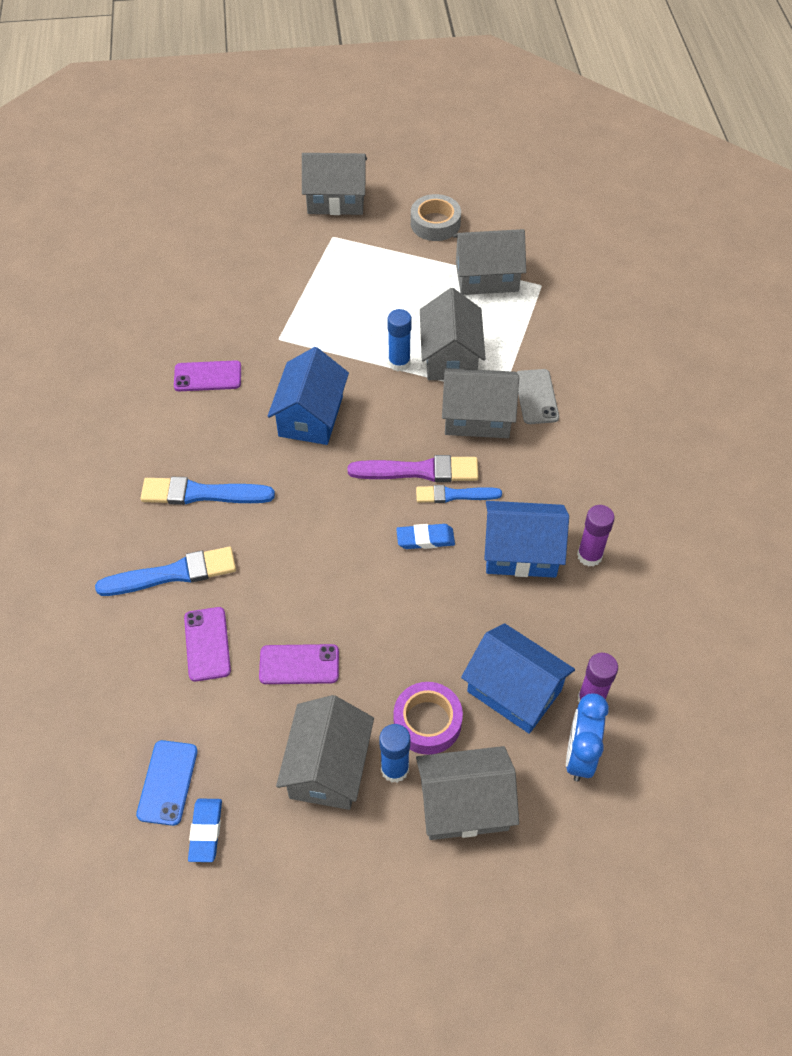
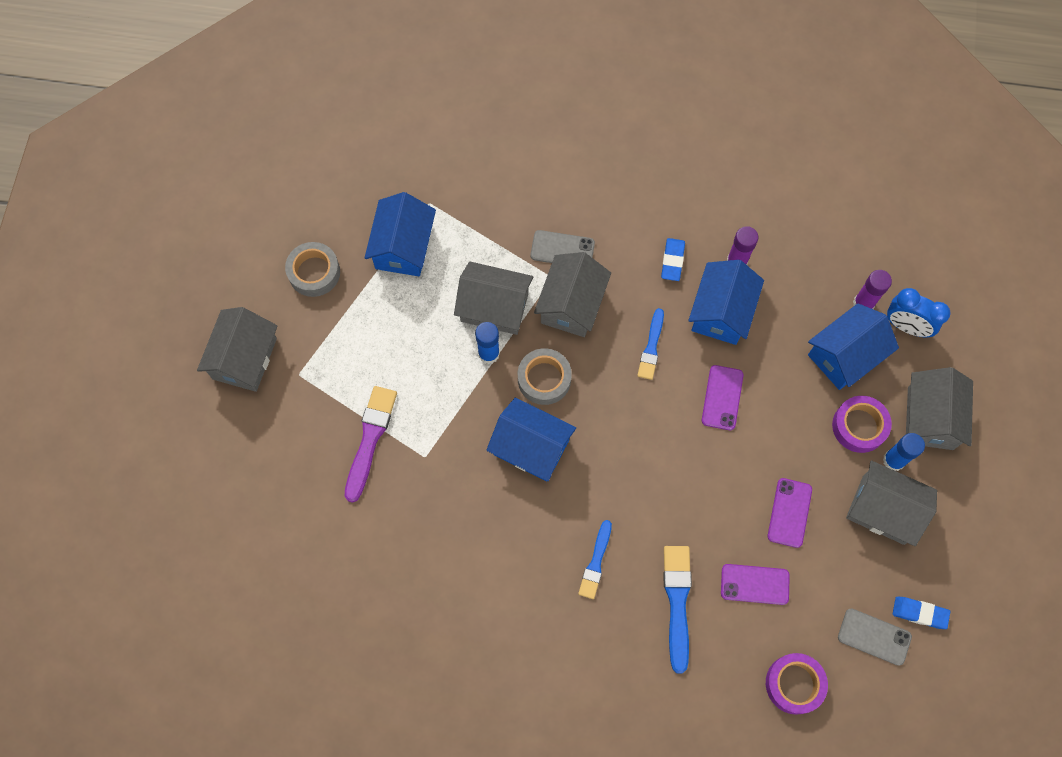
camera: 75 degrees left, 15 degrees up
(99, 705) = (794, 684): none -> purple tape
(167, 782) = (874, 637): blue phone -> grey phone
(202, 493) = (596, 562): blue brush -> blue brush, size x0.65
(207, 376) = (454, 533): purple phone -> purple phone (722, 397)
(387, 411) = (544, 379): none -> grey tape
(419, 471) = (618, 369): purple brush -> purple brush (370, 439)
(425, 539) = (690, 383): blue eraser -> blue eraser (672, 261)
(487, 277) = (403, 247): grey house -> blue house

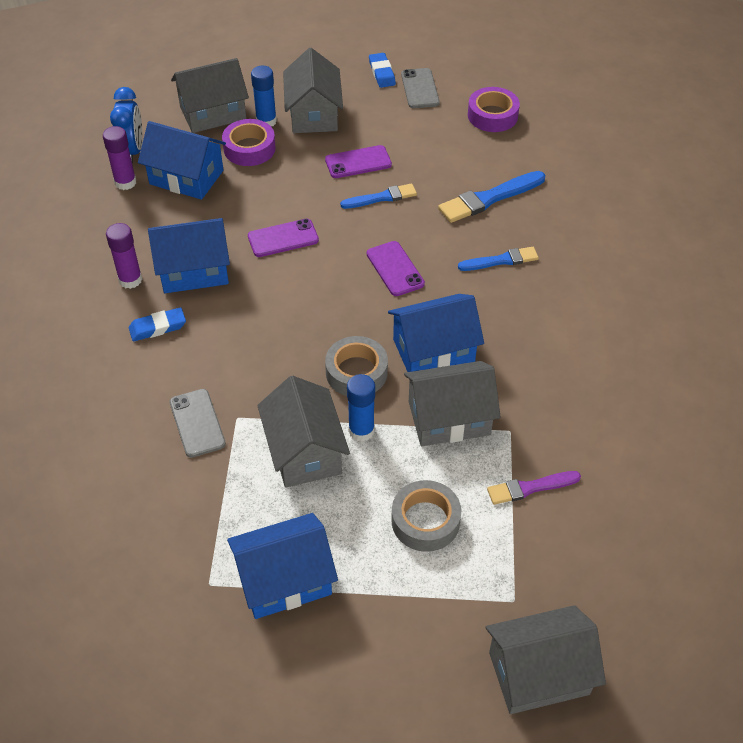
camera: 120 degrees left, 20 degrees down
(314, 272) = (378, 661): grey tape -> grey tape (425, 521)
(370, 439) = (530, 488): purple brush -> purple brush, size x0.65
(531, 447) = (433, 351): blue house -> blue house turned 75 degrees clockwise
(571, 304) = (258, 386): grey house -> grey house (449, 418)
(651, 347) = (265, 306): blue brush -> blue brush (381, 197)
(754, 584) = (435, 161): purple phone -> purple phone (395, 269)

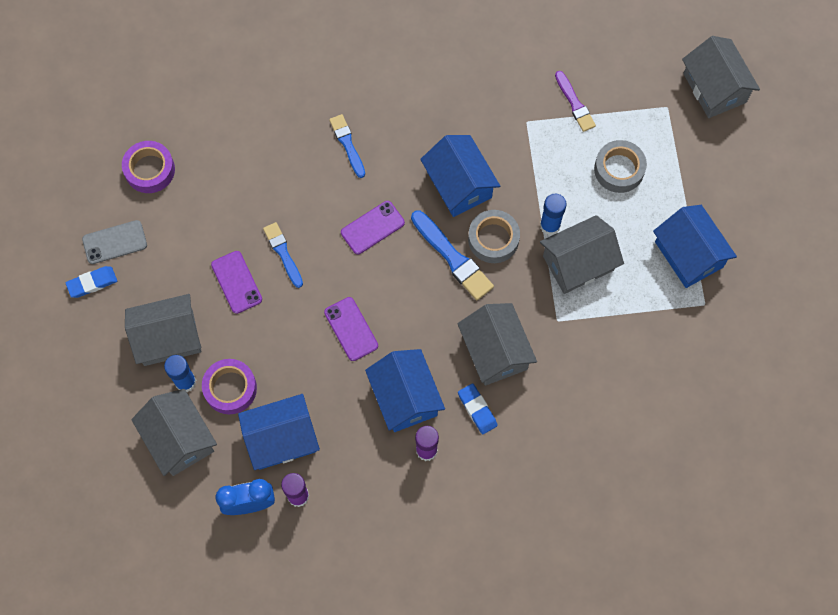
camera: 100 degrees left, 20 degrees up
(186, 177) = (281, 438): blue house -> blue house turned 60 degrees clockwise
(197, 423) = (569, 349): grey phone -> none
(449, 418) = (524, 165): grey house -> grey house (495, 351)
(489, 198) = (270, 161): blue brush -> blue brush (453, 257)

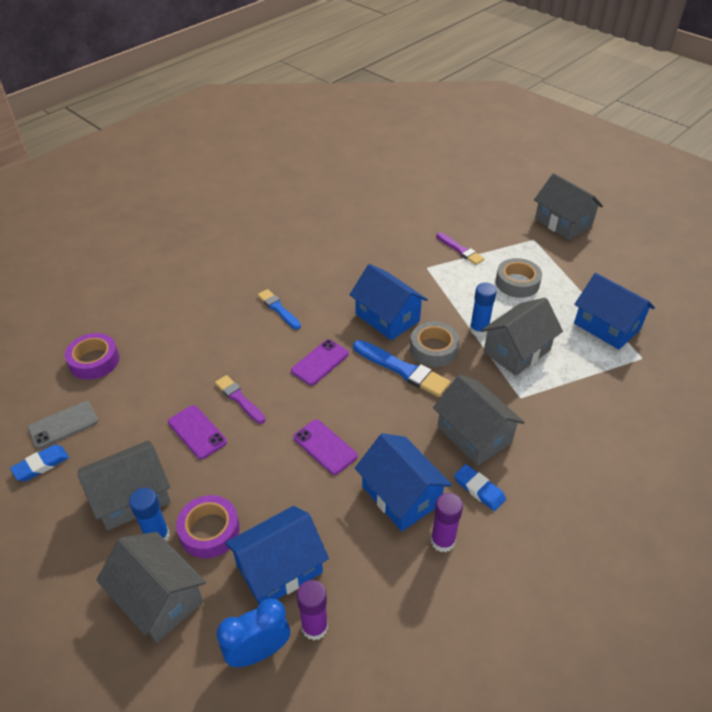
camera: 15 degrees left, 25 degrees down
(283, 253) = (239, 399): blue brush -> purple brush

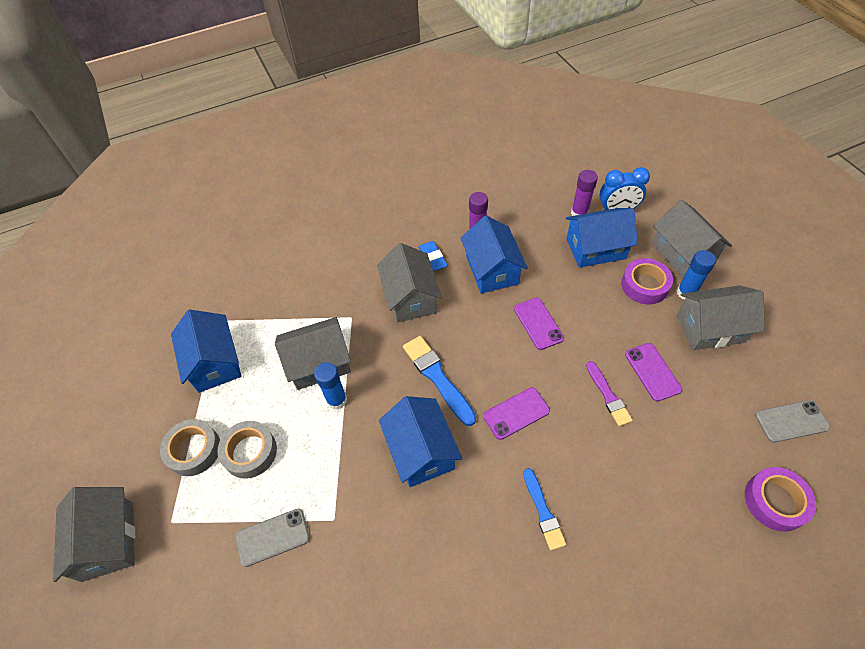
camera: 155 degrees left, 10 degrees up
(41, 465) = (802, 382): blue eraser -> none
(434, 349) = (395, 392): grey tape -> grey tape (194, 450)
(460, 250) = (273, 537): purple brush -> grey phone

